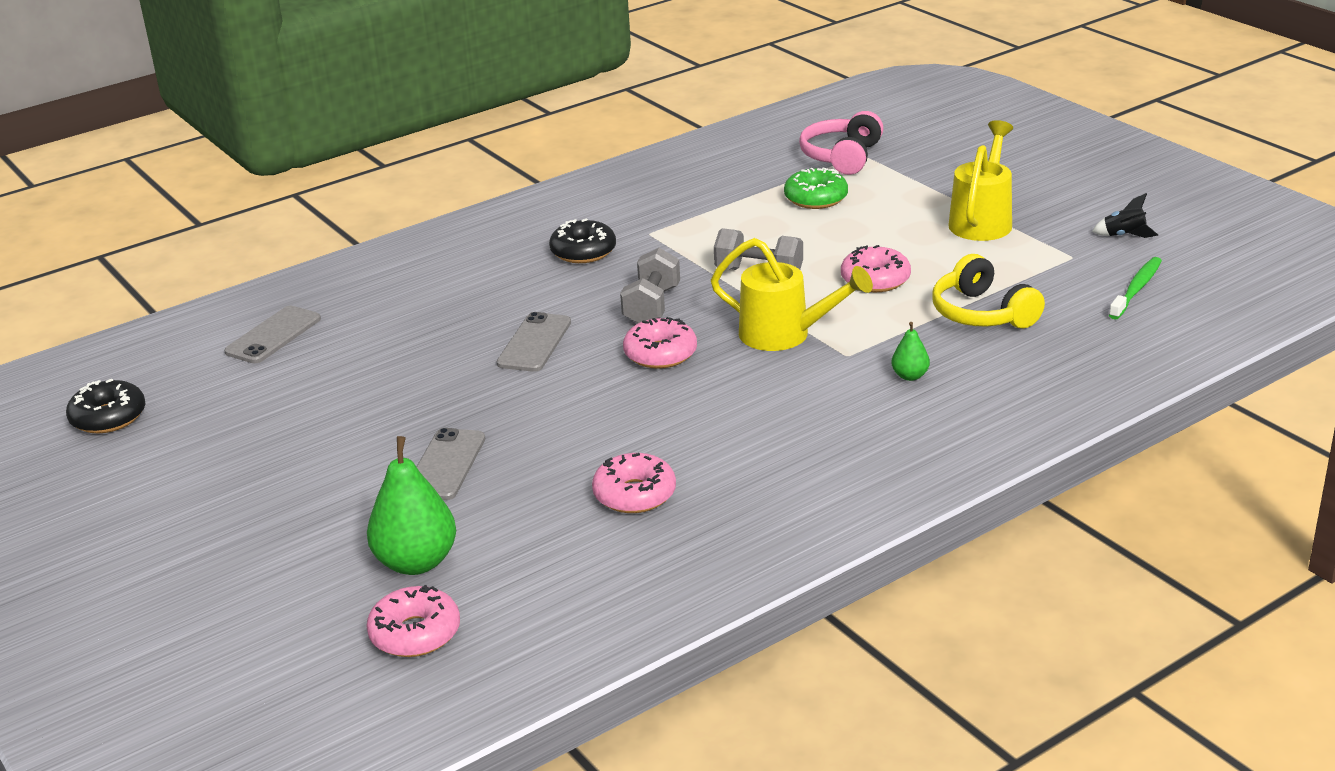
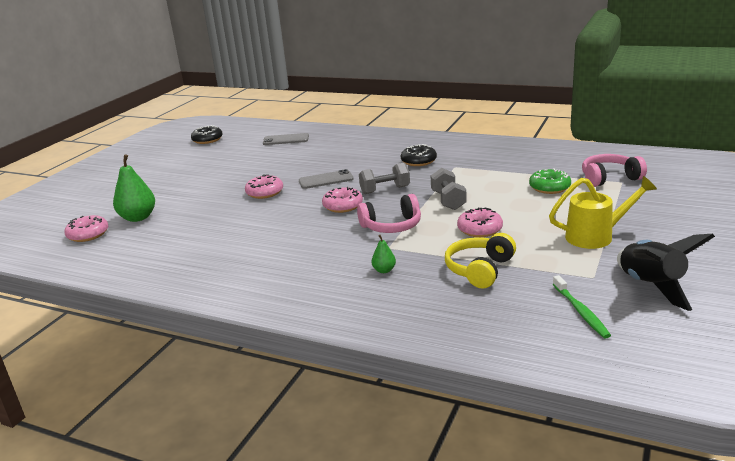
camera: 60 degrees right, 5 degrees down
(446, 465) = (213, 198): grey phone -> none
(634, 494) = (215, 240): pink donut -> pink donut (265, 192)
(784, 335) = (392, 226): yellow watering can -> pink headphones
(1124, 236) = (651, 286): black rocket -> black rocket, size x2.16
(1136, 289) = (580, 311): green toothbrush -> green toothbrush turned 75 degrees clockwise

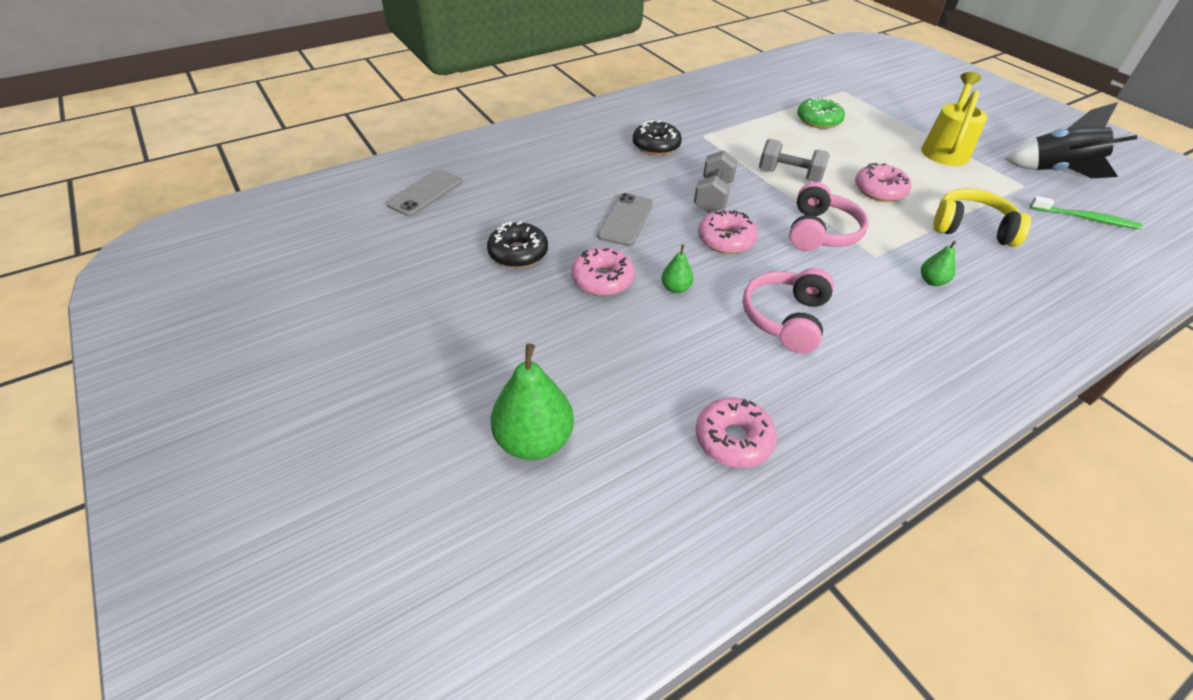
camera: 60 degrees left, 20 degrees up
(88, 234) = (533, 534): pink donut -> pink donut (733, 439)
(207, 140) = (287, 255): black donut -> black donut (518, 253)
(278, 209) = (675, 288): none -> green pear
(479, 270) = (971, 228): yellow headphones -> yellow headphones turned 135 degrees clockwise
(609, 178) = (829, 91): pink headphones -> pink headphones (785, 318)

